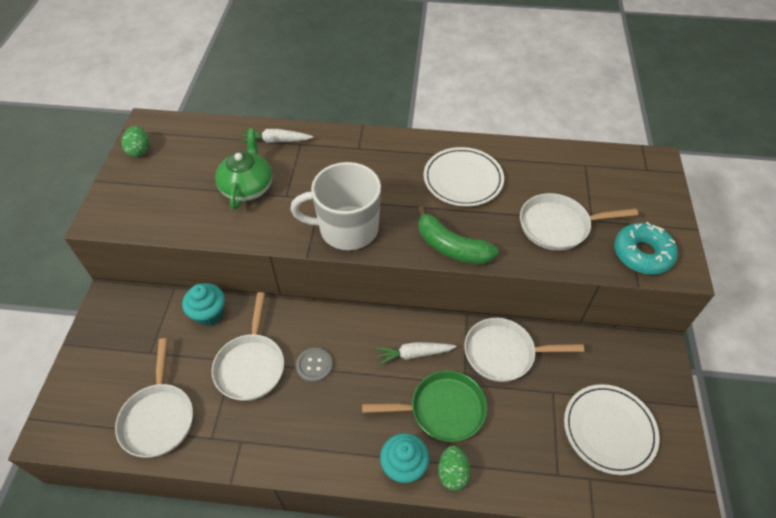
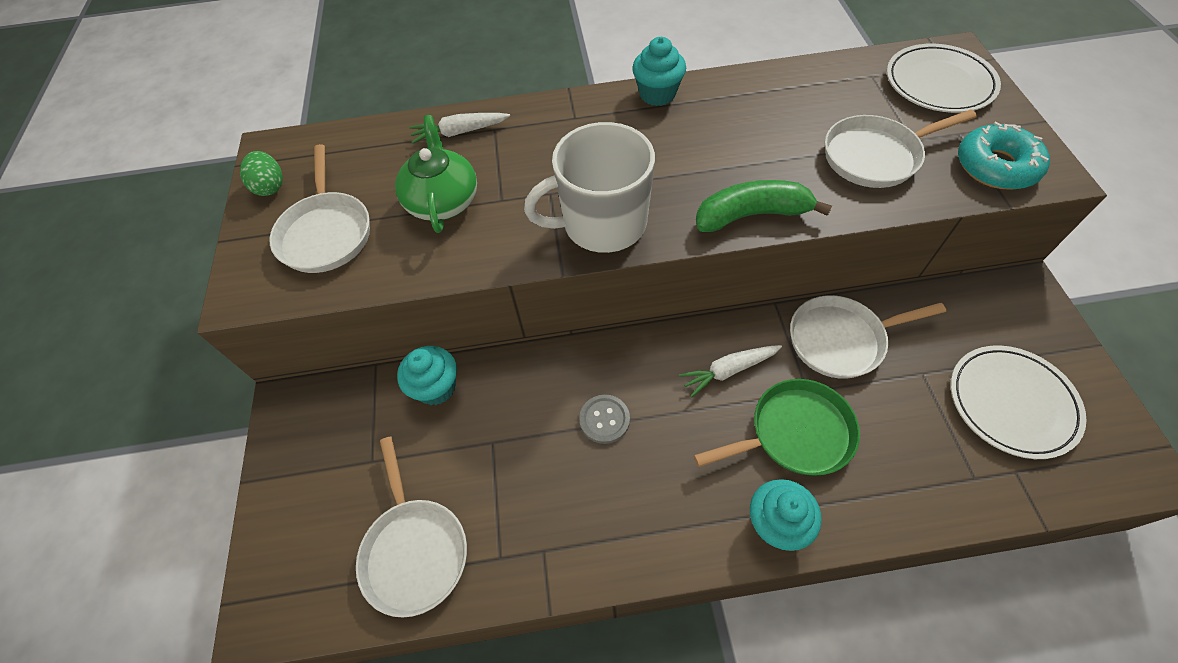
camera: 10 degrees left, 5 degrees up
(251, 365) = (518, 442): white pan -> white pan (326, 232)
(423, 144) = (657, 94): none -> turquoise cupcake
(451, 247) = (751, 215): green banana -> green banana turned 150 degrees clockwise
(452, 473) = (842, 514): green egg -> none
(463, 179) = (728, 127): white plate -> white plate (939, 83)

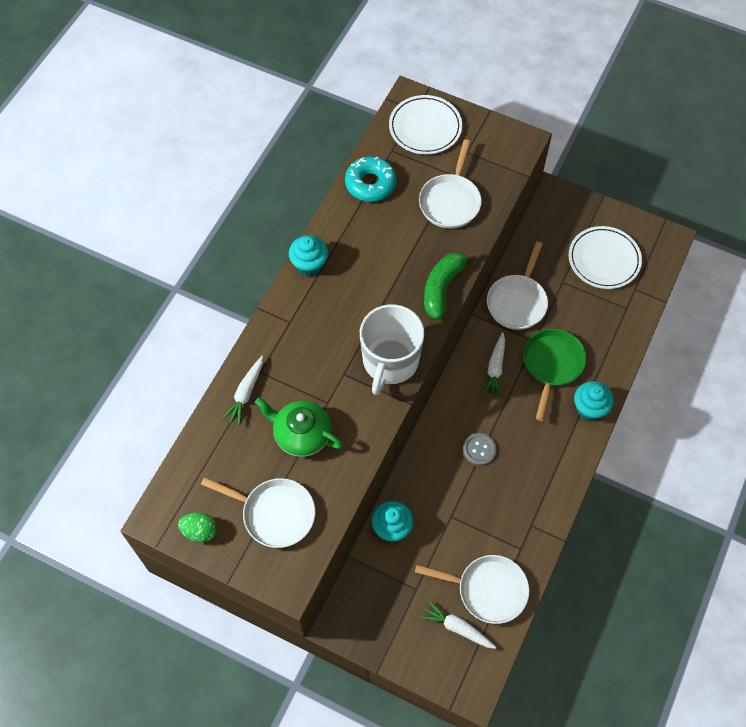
camera: 60 degrees left, 5 degrees up
(341, 543) = (457, 628): none -> white carrot
(995, 166) = (500, 158): turquoise donut -> turquoise donut (370, 184)

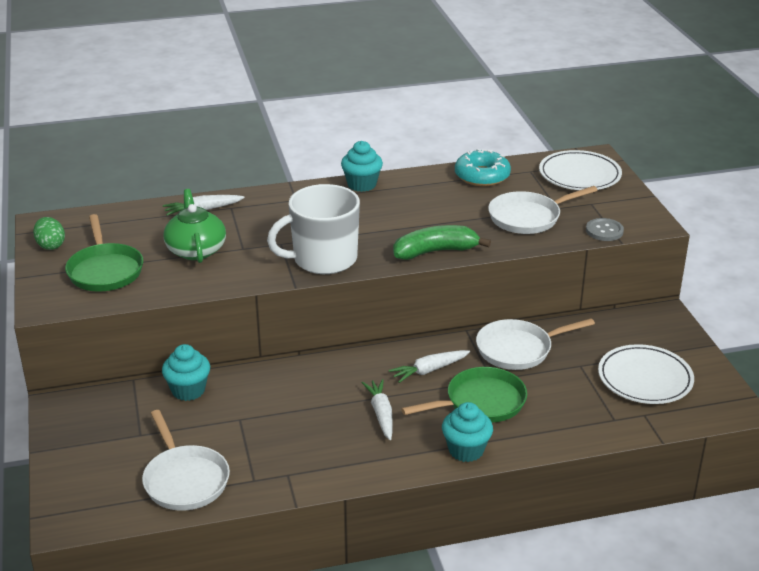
camera: 50 degrees right, 30 degrees down
(274, 513) = (105, 270): white pan -> green pan
(457, 628) = (124, 480): white carrot -> white carrot (381, 414)
(479, 449) = (330, 402): grey button -> grey button (604, 231)

